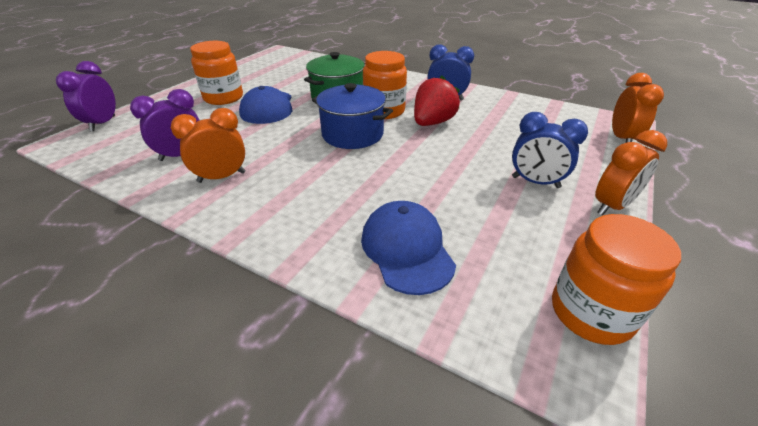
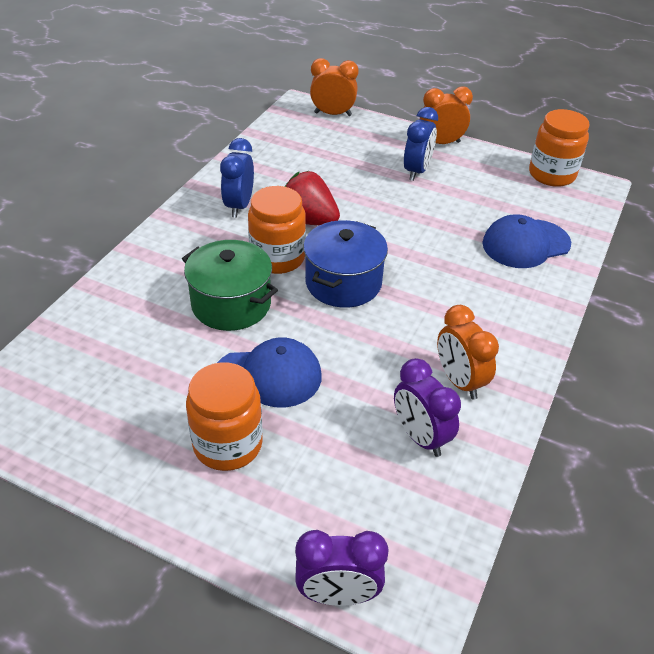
camera: 95 degrees left, 5 degrees up
(612, 206) = (441, 143): orange clock -> orange clock turned 60 degrees counterclockwise

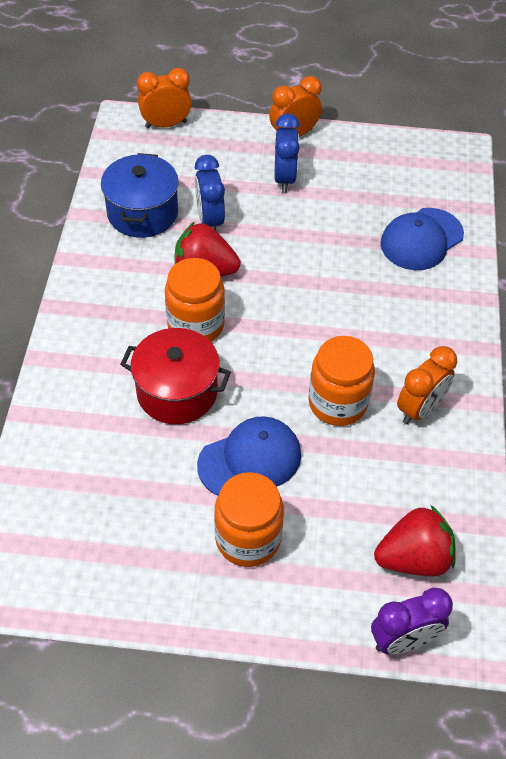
camera: 20 degrees left, 10 degrees up
(231, 304) = (177, 392): green pot -> red pot
(239, 206) = (126, 273): blue clock -> blue clock (210, 220)
(343, 282) = (272, 335): blue pot -> blue pot (142, 213)
(388, 516) = (413, 558): none -> red strawberry
(420, 437) = (409, 475): purple clock -> none
(459, 381) = (420, 409): orange clock -> orange clock turned 90 degrees counterclockwise
(552, 174) = (415, 147): orange jar -> orange jar (337, 403)

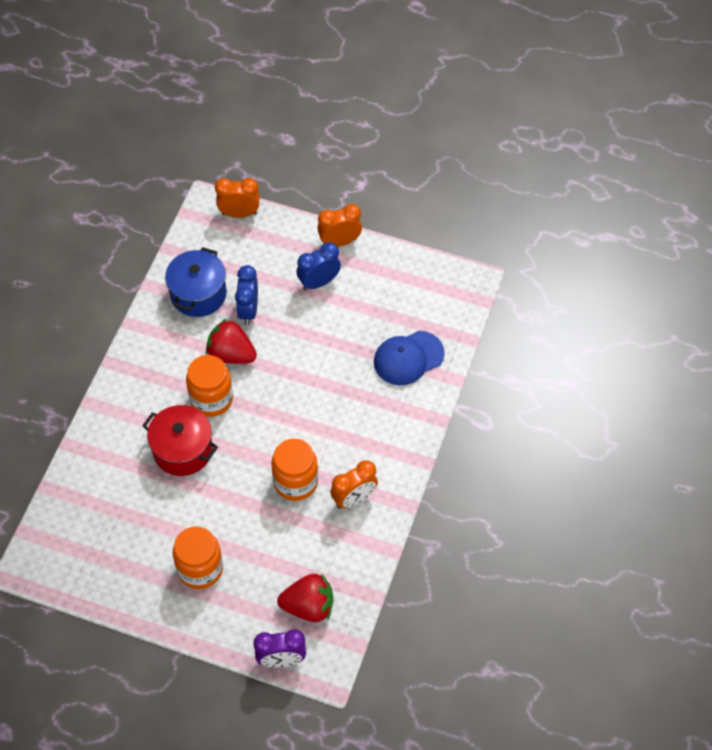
camera: 15 degrees right, 5 degrees up
(250, 460) = (219, 512): blue cap -> none
(284, 178) = (319, 282): blue clock -> blue clock turned 135 degrees counterclockwise

